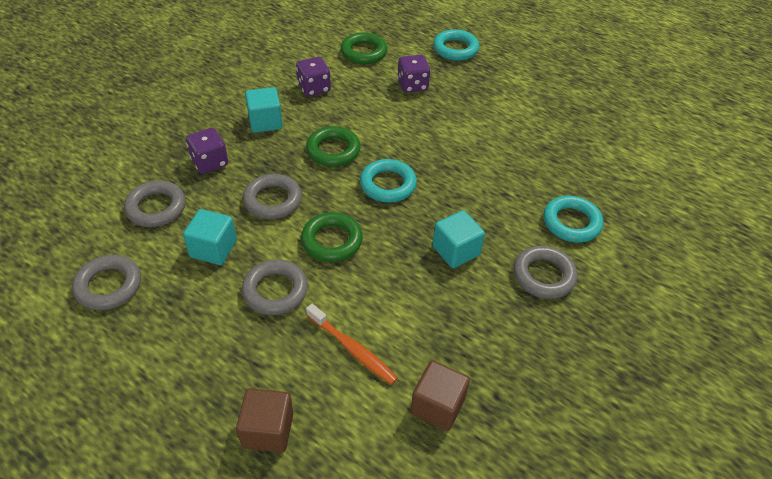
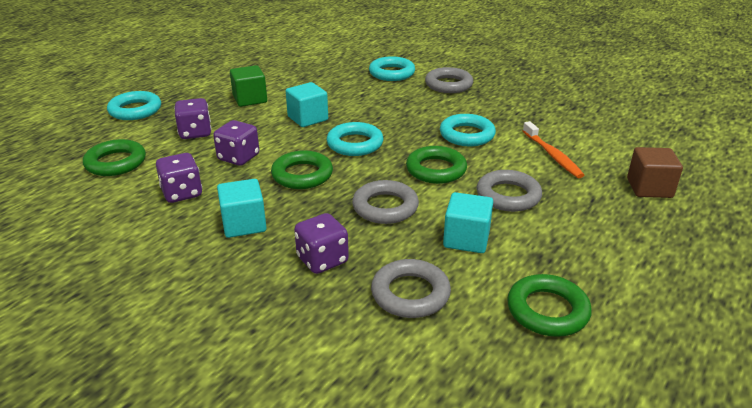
camera: 90 degrees left, 15 degrees down
(108, 286) = (547, 310): grey ring -> green ring
(352, 349) = (552, 155): orange toothbrush -> orange toothbrush turned 120 degrees clockwise
(366, 113) = (238, 157): none -> purple dice
(405, 275) = (467, 135): none -> turquoise ring
(437, 405) = (582, 122): brown cube -> none
(456, 251) = (432, 114): turquoise cube -> turquoise cube (308, 118)
(484, 112) = (250, 99): none -> green cube

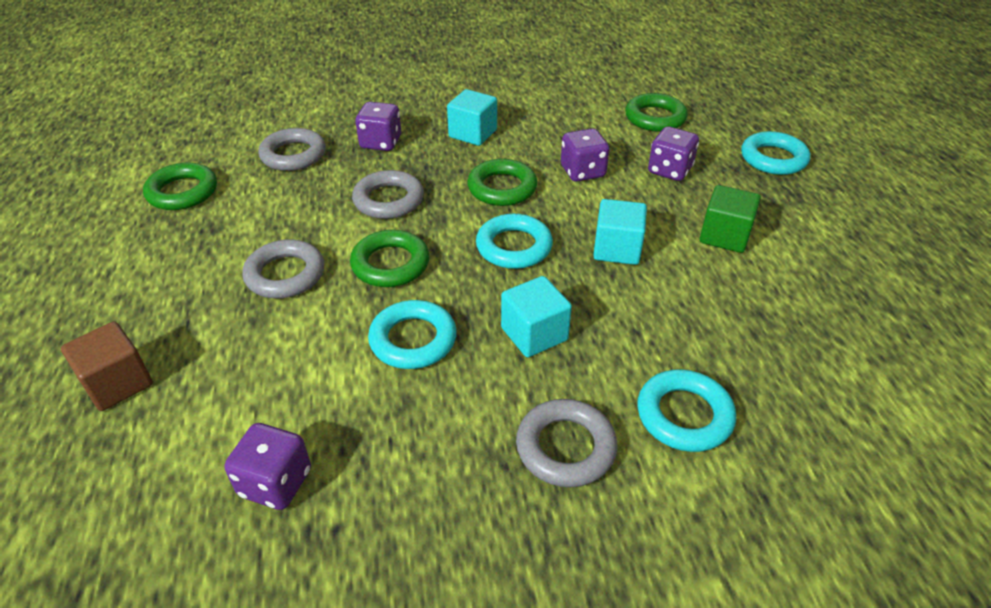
camera: 135 degrees right, 10 degrees up
(182, 193) = (557, 127): purple dice -> purple dice (275, 483)
(466, 239) = (288, 210): turquoise cube -> turquoise cube (534, 334)
(552, 155) = (274, 370): orange toothbrush -> none

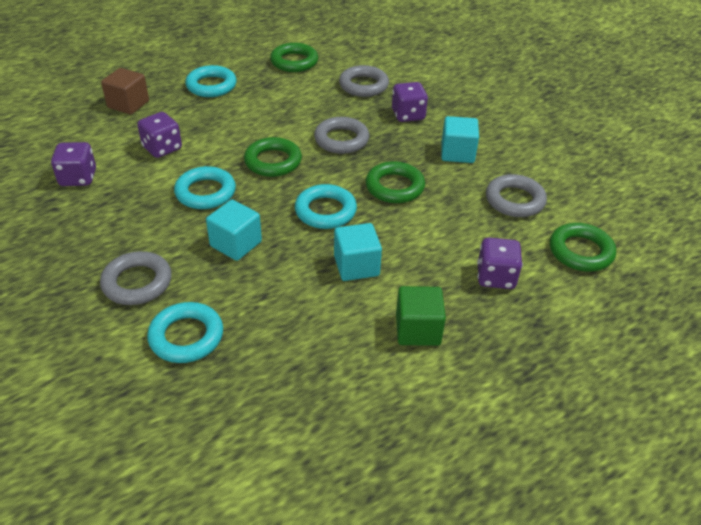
camera: 65 degrees right, 0 degrees up
(285, 274) = (239, 125): grey ring -> grey ring (515, 200)
(582, 172) = (450, 224): purple dice -> purple dice (162, 148)
(773, 159) = (580, 350): turquoise ring -> turquoise ring (211, 86)

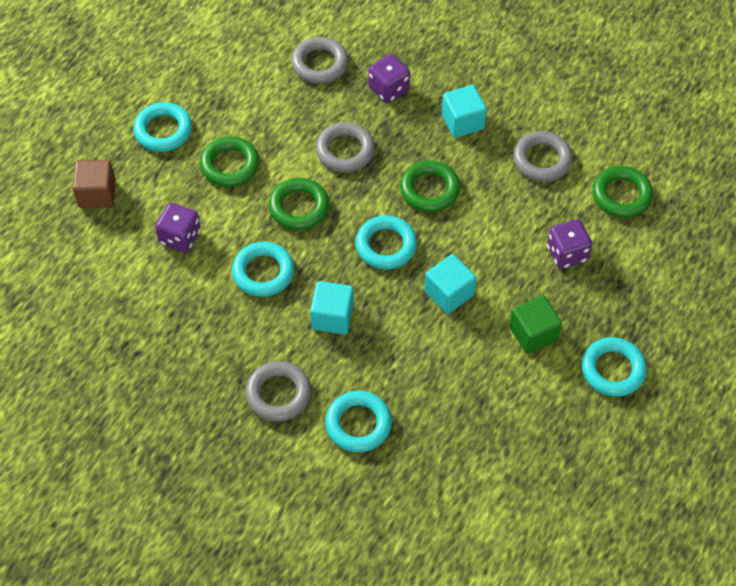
camera: 25 degrees left, 15 degrees up
(78, 178) = (129, 309): purple dice -> none
(294, 62) = (225, 57): green ring -> green ring (230, 165)
(485, 397) = (612, 370): none -> turquoise ring

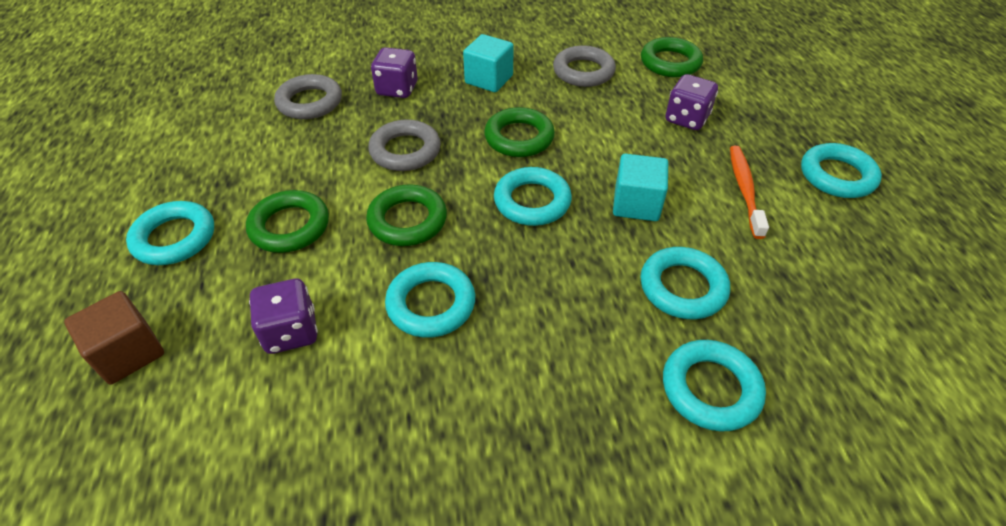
camera: 40 degrees left, 10 degrees down
(278, 394) = (589, 425): grey ring -> none
(332, 317) = (554, 297): turquoise cube -> none
(411, 364) = (682, 287): none -> turquoise ring
(533, 333) = (744, 190): green cube -> orange toothbrush

